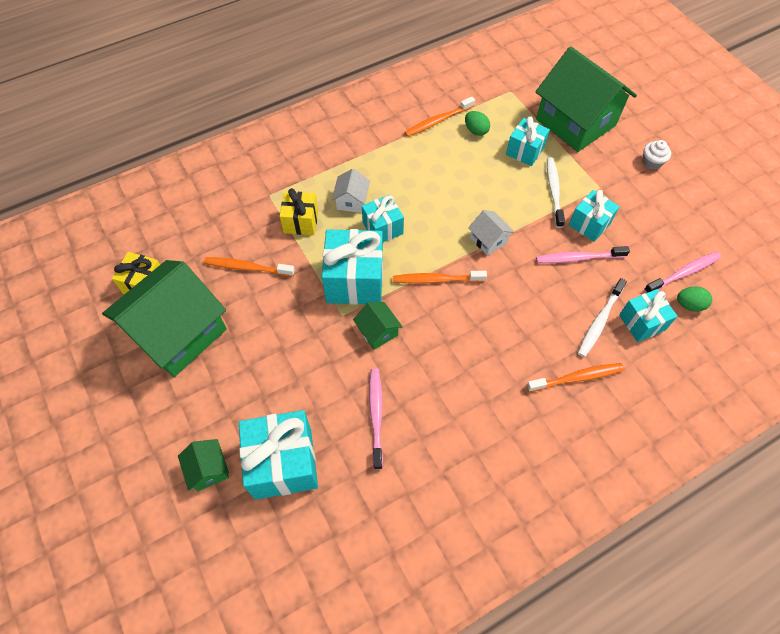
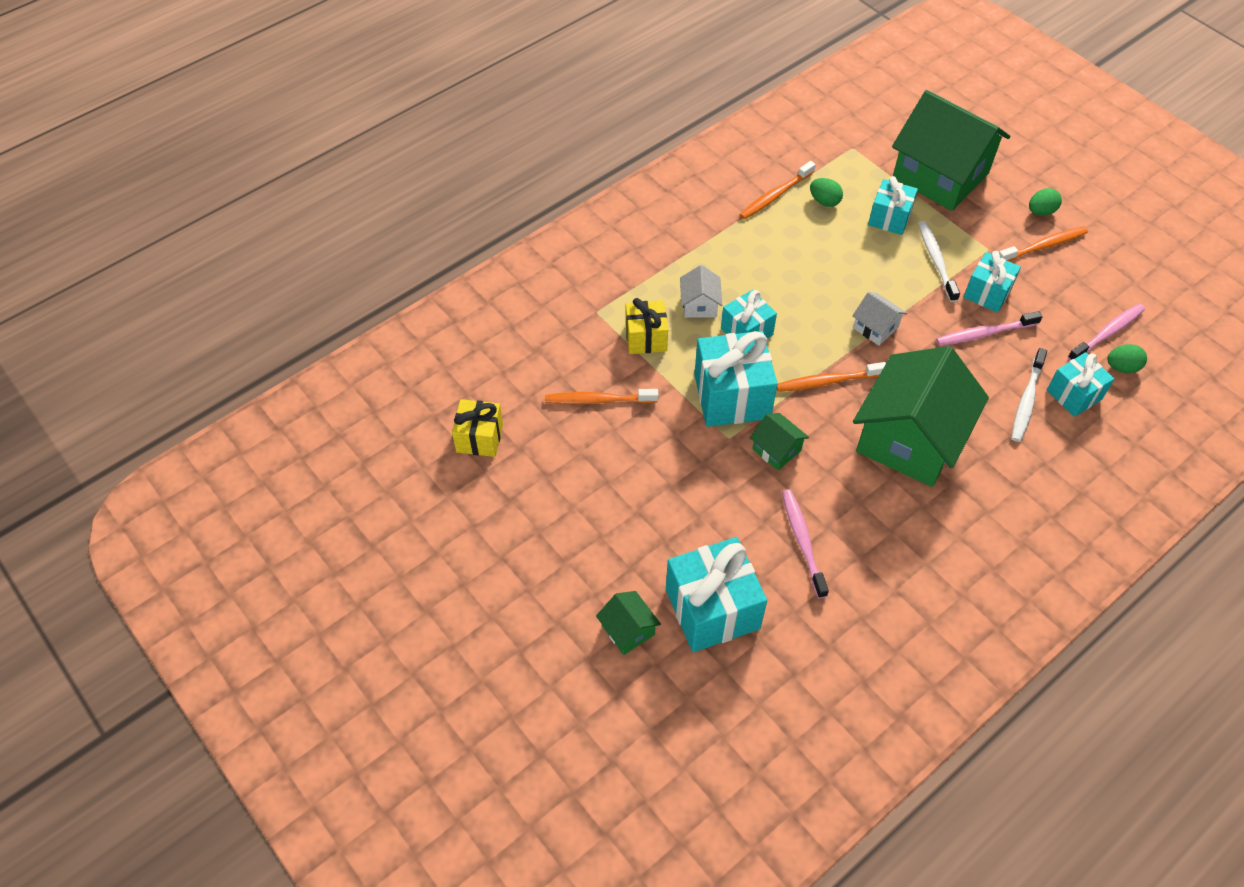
camera: 10 degrees left, 5 degrees down
(178, 333) = (540, 487): green house -> green house (909, 439)
(577, 378) = (1017, 465): orange toothbrush -> orange toothbrush (1043, 246)
(651, 162) = (1041, 211): white cupcake -> green egg

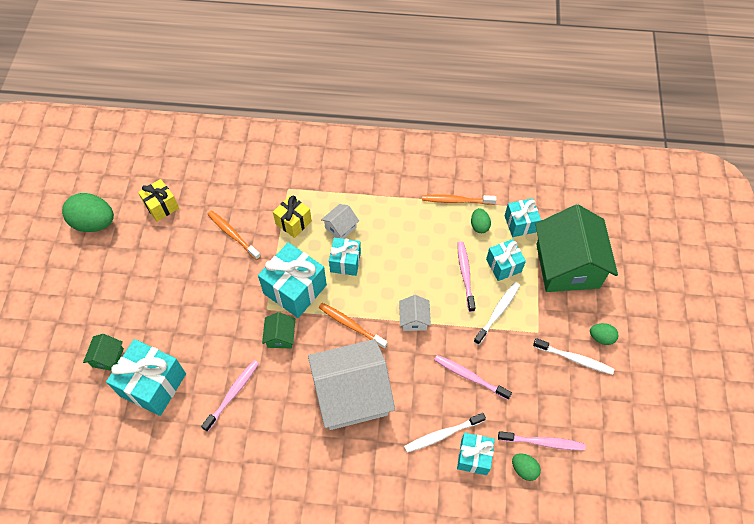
camera: 45 degrees right, 5 degrees up
(422, 518) = (94, 223): none -> green egg
(868, 253) = (465, 275): none -> pink toothbrush
(909, 439) = (352, 394): green house -> white house
(987, 293) = (502, 356): turquoise gift -> turquoise gift (520, 224)
(1043, 246) = (574, 359): orange toothbrush -> white toothbrush

